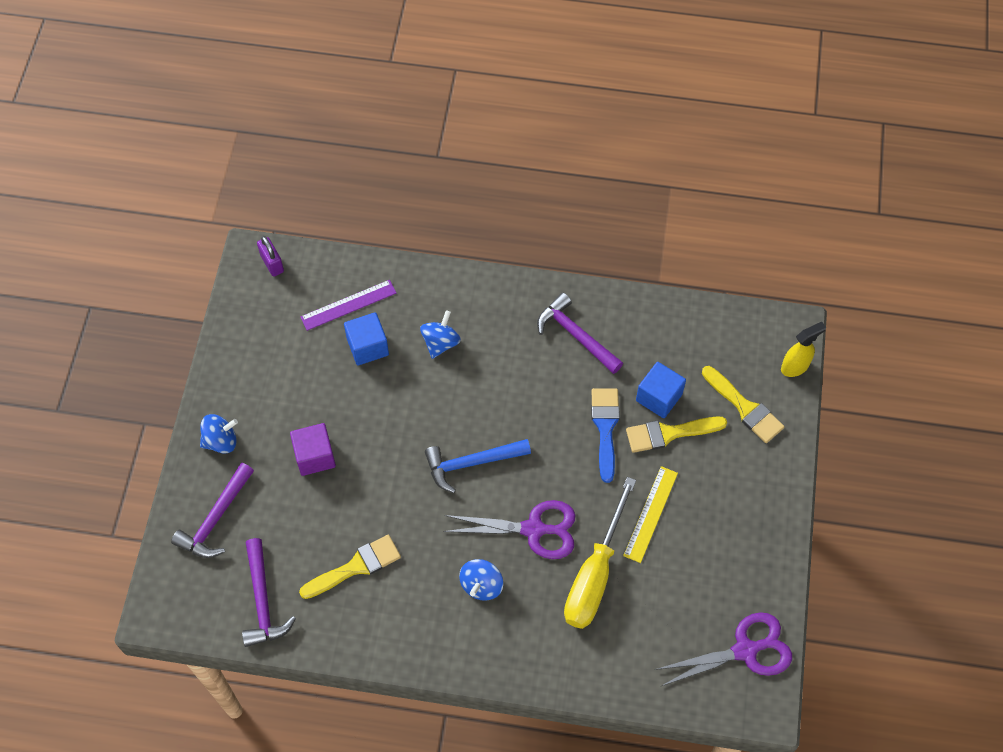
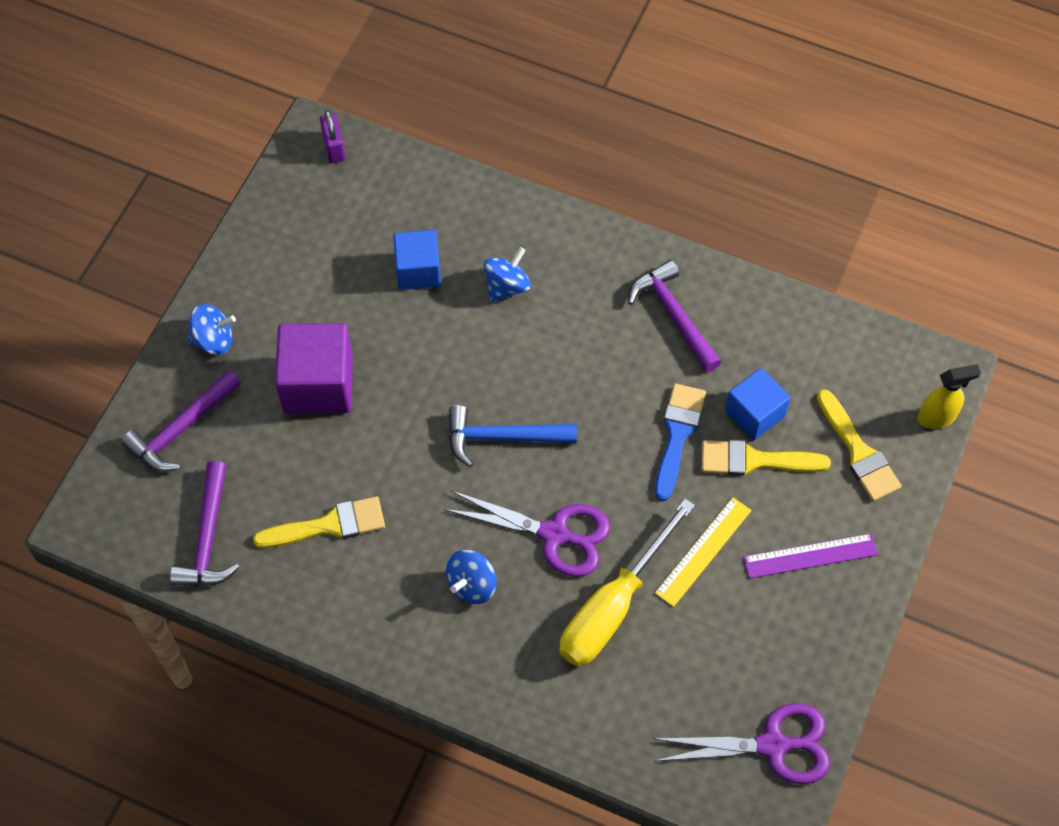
camera: 15 degrees right, 0 degrees up
(315, 456) = (318, 384): purple cube -> purple cube, size x1.54
(348, 305) = (410, 216): purple ruler -> purple ruler (810, 556)

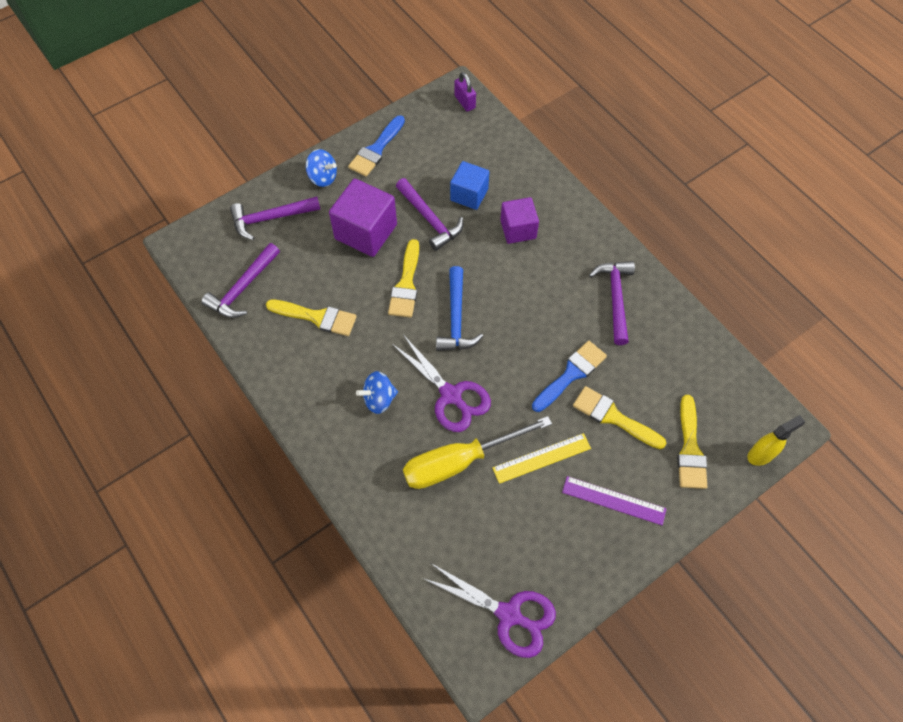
camera: 30 degrees right, 0 degrees up
(260, 268) = (376, 150): none -> blue brush
(334, 147) = (464, 102): purple padlock -> purple padlock turned 45 degrees counterclockwise
(389, 327) = (430, 219): none -> purple hammer
(413, 426) = (406, 284): none -> yellow brush
(502, 438) = (456, 319): blue hammer -> blue hammer turned 120 degrees counterclockwise
(507, 286) = (518, 229): blue spinning top -> purple cube
(754, 414) = (631, 387): blue cube -> none
(937, 417) = (761, 454): yellow spray bottle -> yellow spray bottle turned 45 degrees counterclockwise

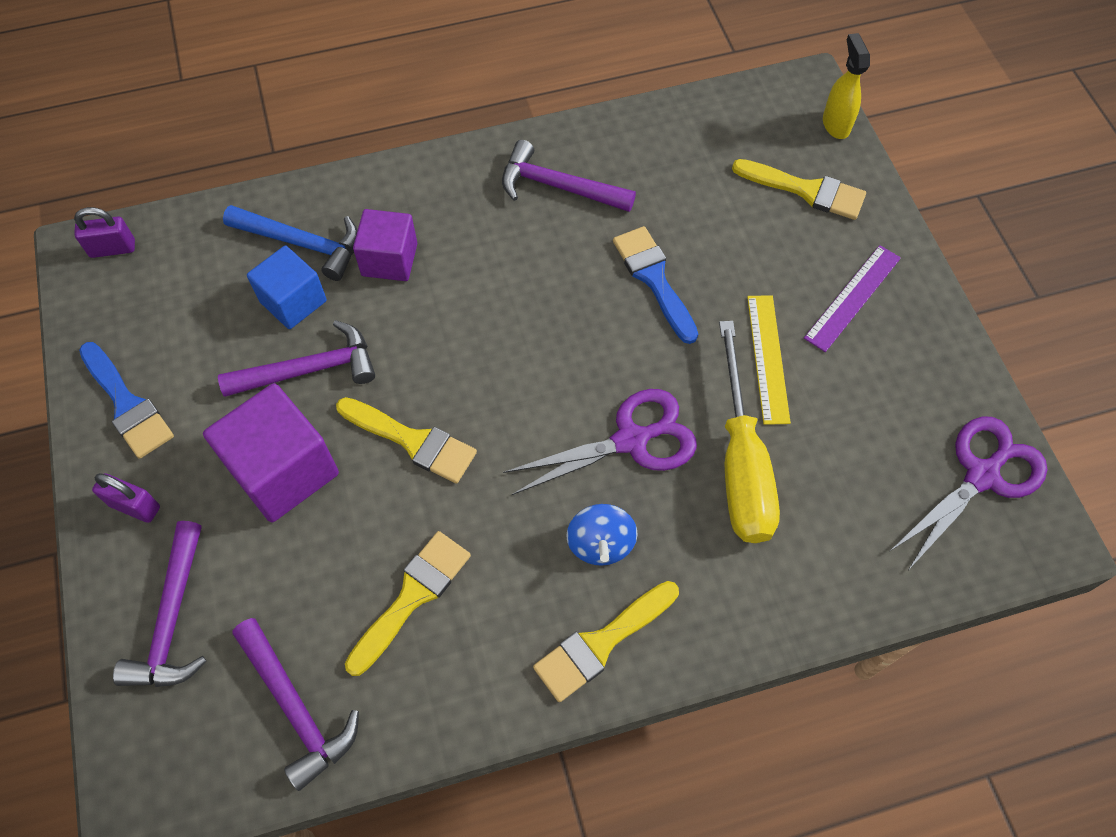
camera: 70 degrees left, 0 degrees up
(323, 177) = (135, 506): blue spinning top -> purple padlock
(456, 319) = (505, 391): blue hammer -> blue hammer (303, 244)
(613, 417) = (735, 254): yellow brush -> yellow brush (601, 643)

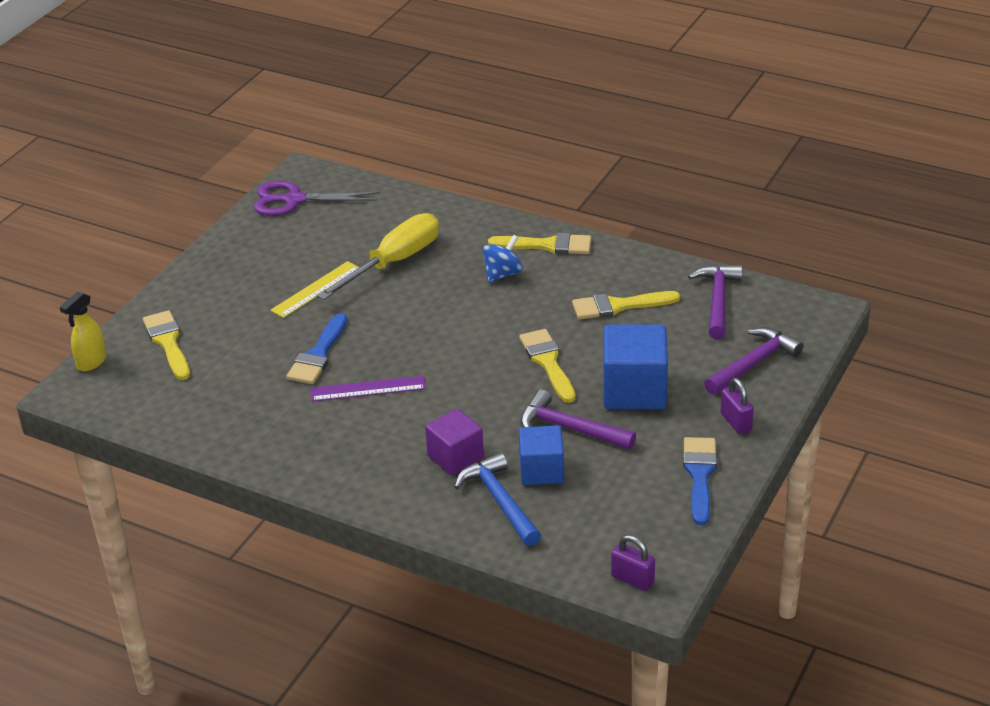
camera: 135 degrees left, 25 degrees down
(283, 470) = (634, 390): purple cube -> blue cube
(558, 186) = (300, 433): purple hammer -> none
(631, 440) = (433, 299): purple scissors -> none
(852, 297) = (232, 286): purple ruler -> purple ruler (368, 389)

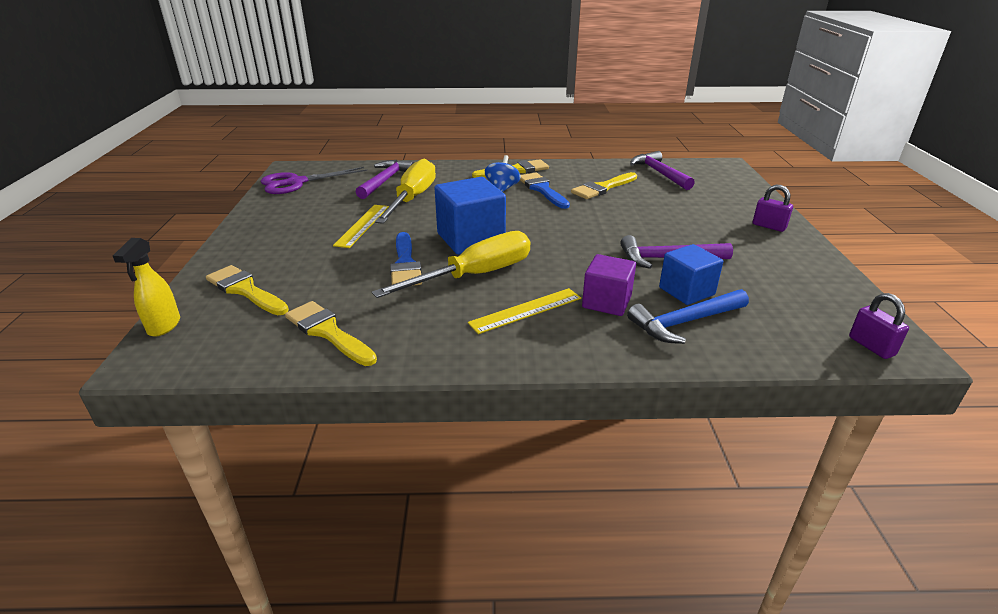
camera: 30 degrees left, 5 degrees down
(368, 389) = (474, 275): purple ruler -> yellow screwdriver
(377, 442) = (526, 310): none -> yellow ruler
(499, 501) = (684, 322): blue hammer -> blue hammer turned 60 degrees counterclockwise
(548, 362) = (597, 226): yellow brush -> yellow brush (328, 332)
(632, 579) = (871, 346): purple padlock -> purple padlock turned 60 degrees clockwise
(634, 390) = (678, 226): blue cube -> blue cube (471, 239)
(699, 475) = (798, 261): blue brush -> blue brush (542, 189)
(753, 363) = (729, 196): purple hammer -> purple hammer (385, 181)

